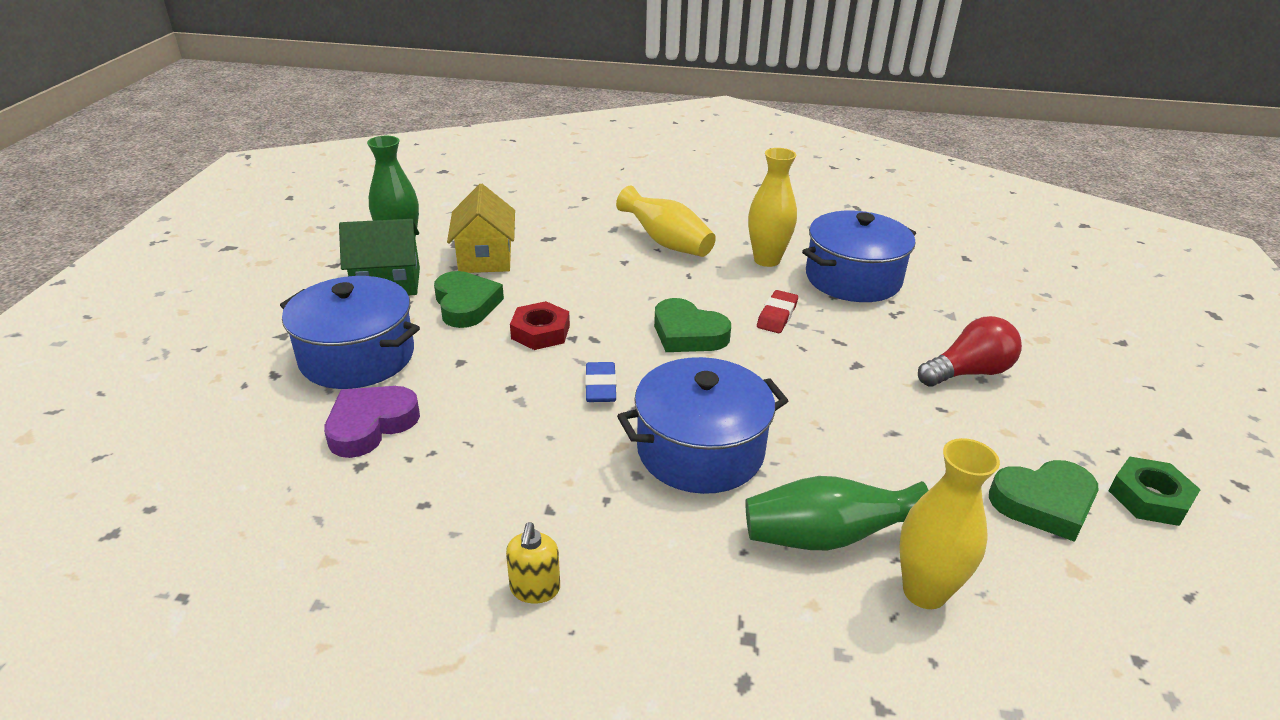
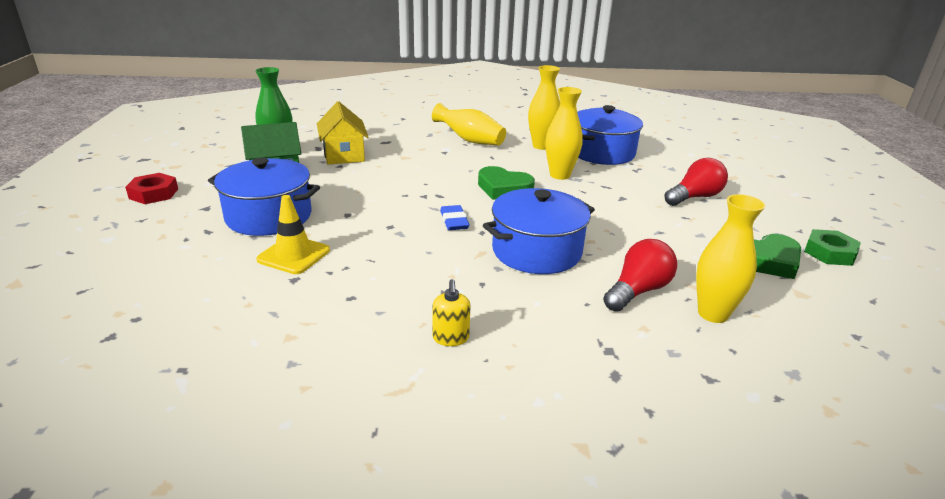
camera: 10 degrees left, 5 degrees down
(371, 425) = (294, 255): purple heart -> yellow traffic cone
(466, 305) = (339, 182): green heart -> none
(540, 332) = (400, 194): red nut -> red nut (154, 193)
(777, 315) = (560, 175): red eraser -> yellow vase
(825, 537) = (637, 291): green vase -> red light bulb

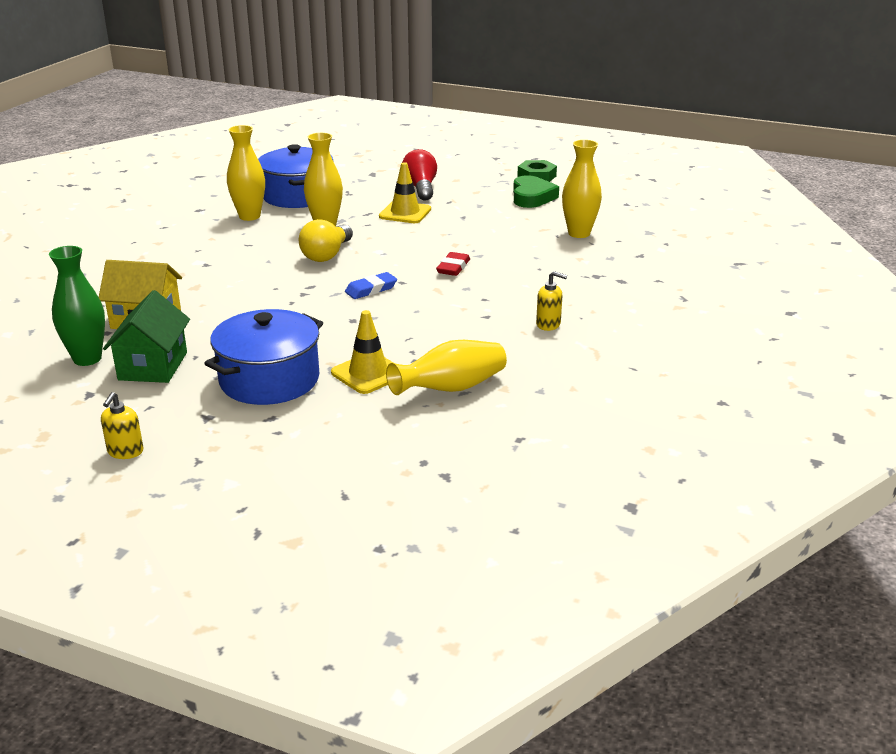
camera: 65 degrees left, 0 degrees up
(154, 193) = (125, 452): red nut -> yellow soap dispenser
(454, 221) = (371, 289): blue eraser -> blue eraser turned 45 degrees counterclockwise
(470, 140) = (191, 245): yellow vase -> yellow vase (451, 388)
(503, 188) = (327, 255): green heart -> yellow light bulb
(536, 251) = (453, 267): blue pot -> red eraser
(629, 202) = (405, 213): none -> yellow traffic cone
(637, 291) = (536, 248): red light bulb -> none

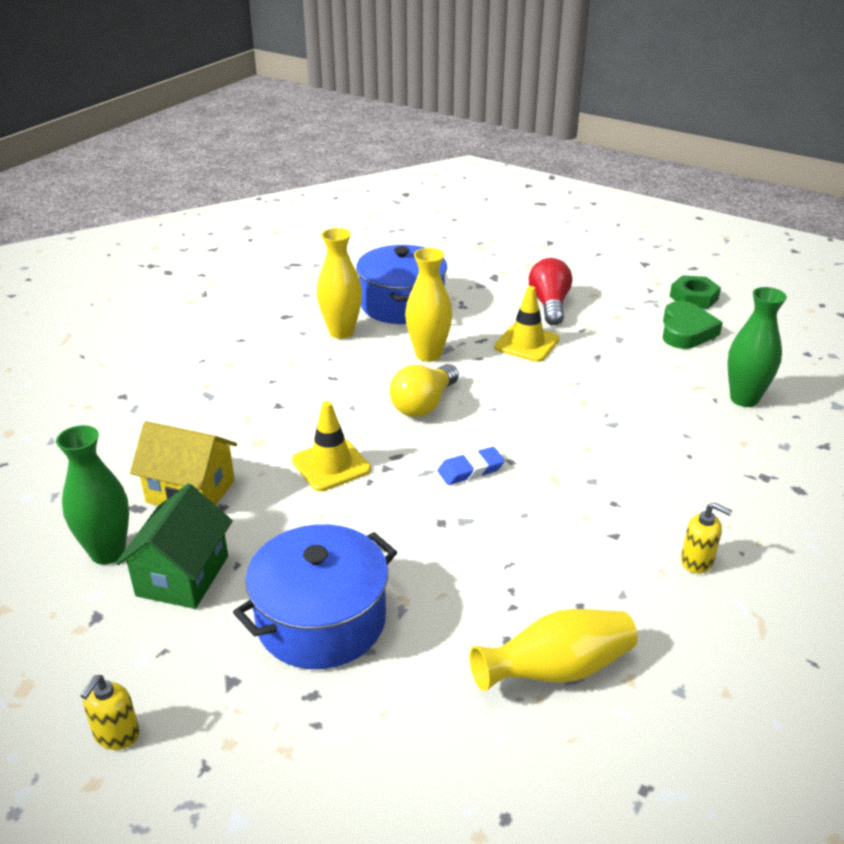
camera: 10 degrees right, 5 degrees up
(368, 373) = (449, 625): yellow traffic cone -> yellow traffic cone (331, 465)
(453, 267) = (578, 442): red eraser -> none
(579, 233) = (744, 399): yellow vase -> green vase

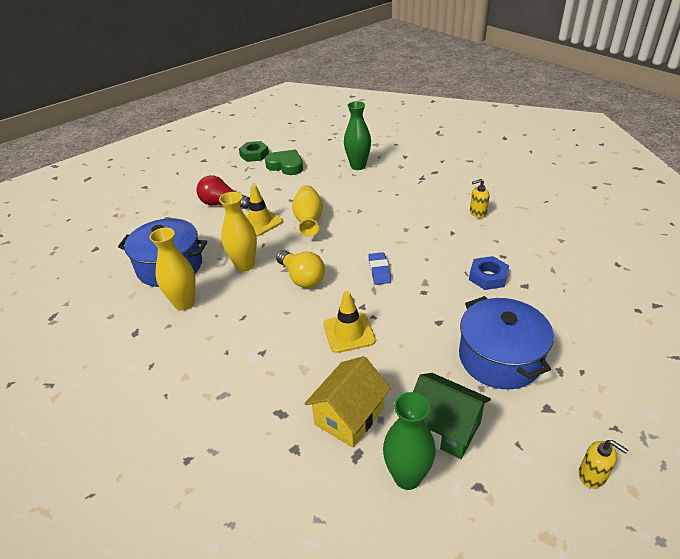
camera: 70 degrees left, 5 degrees up
(511, 591) = (488, 277): none -> blue nut
(557, 670) = (546, 273): yellow vase -> yellow vase (309, 220)
(697, 561) = (477, 213): yellow soap dispenser -> yellow soap dispenser turned 150 degrees counterclockwise

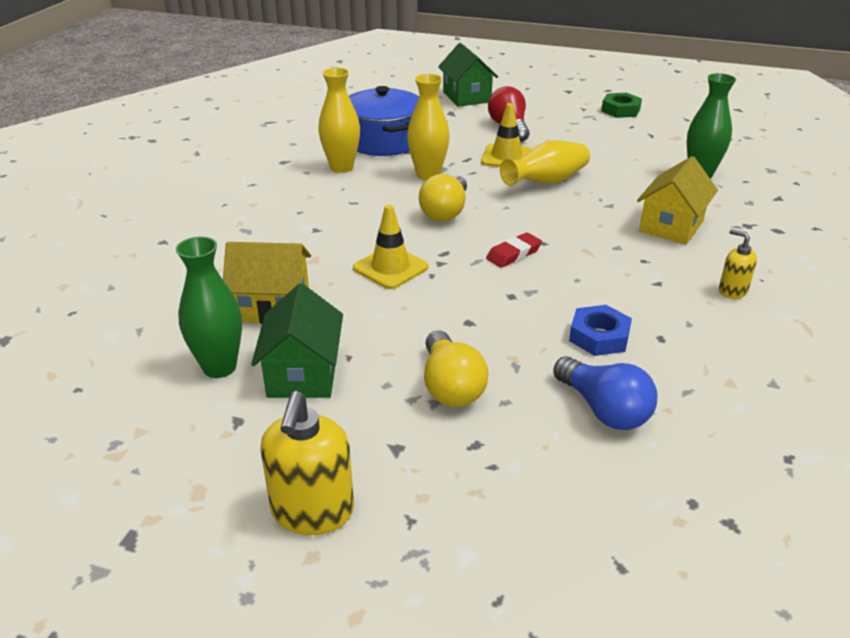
camera: 55 degrees right, 5 degrees down
(154, 201) = (467, 97): none -> green house
(286, 166) = (628, 134): green heart -> none
(379, 271) = (513, 254): blue eraser -> red eraser
(401, 201) = (671, 226): none -> yellow house
(499, 358) = (450, 386): blue pot -> yellow light bulb
(553, 305) = (603, 409): none -> blue light bulb
(592, 475) = (312, 512): yellow soap dispenser -> yellow soap dispenser, size x1.77

